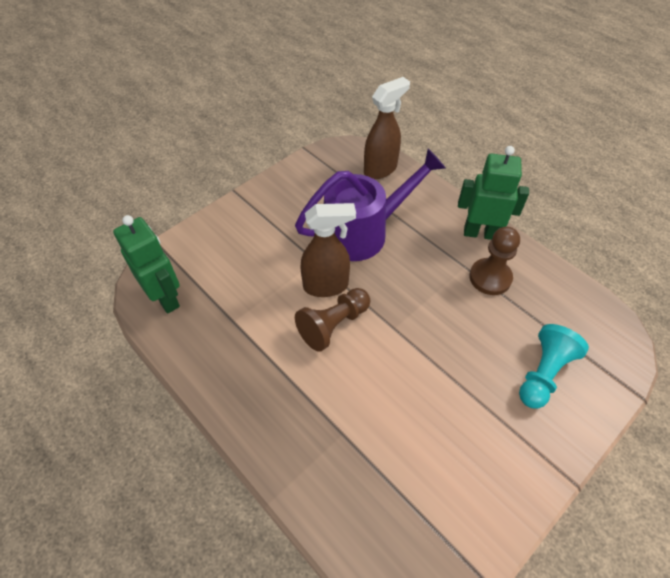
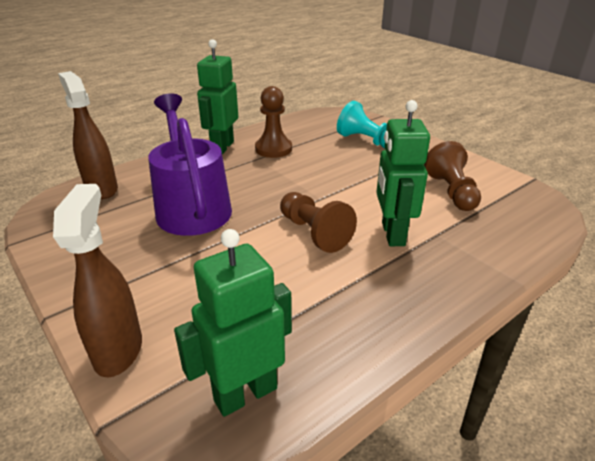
camera: 85 degrees left, 20 degrees down
(326, 286) = (261, 235): brown spray bottle -> brown spray bottle (118, 350)
(338, 391) = (392, 234): none -> green robot
(431, 463) = (451, 192): none -> brown pawn

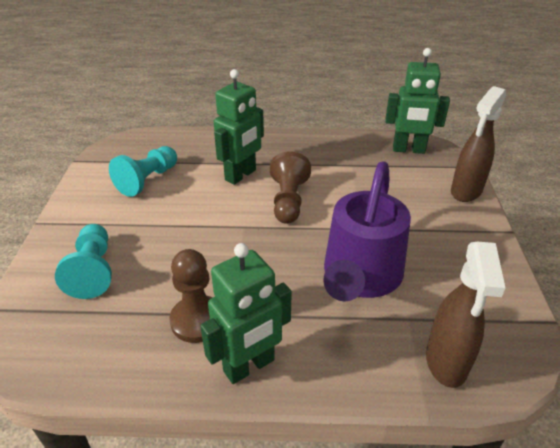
camera: 140 degrees left, 5 degrees up
(451, 192) = (148, 180): brown pawn -> turquoise pawn

